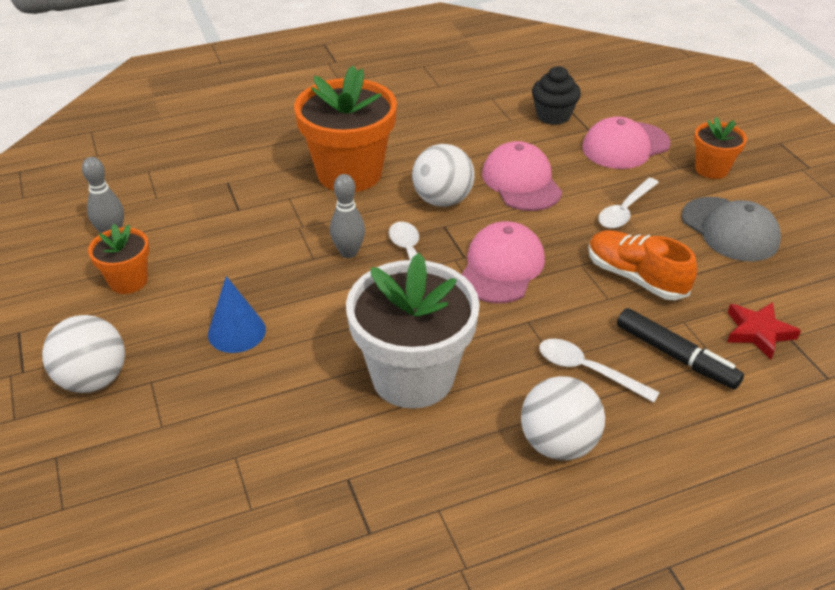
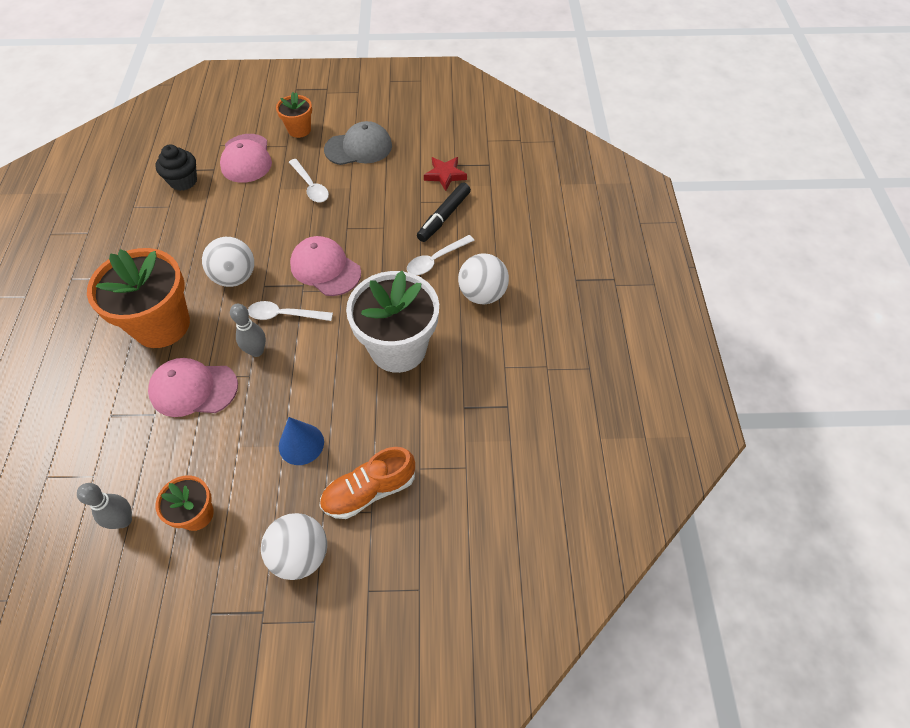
camera: 70 degrees left, 15 degrees up
(521, 182) = (245, 226): pink cap -> pink cap (193, 389)
(635, 277) = (373, 207): orange shoe -> orange shoe (369, 491)
(675, 355) = (444, 217): black marker -> black marker turned 150 degrees clockwise

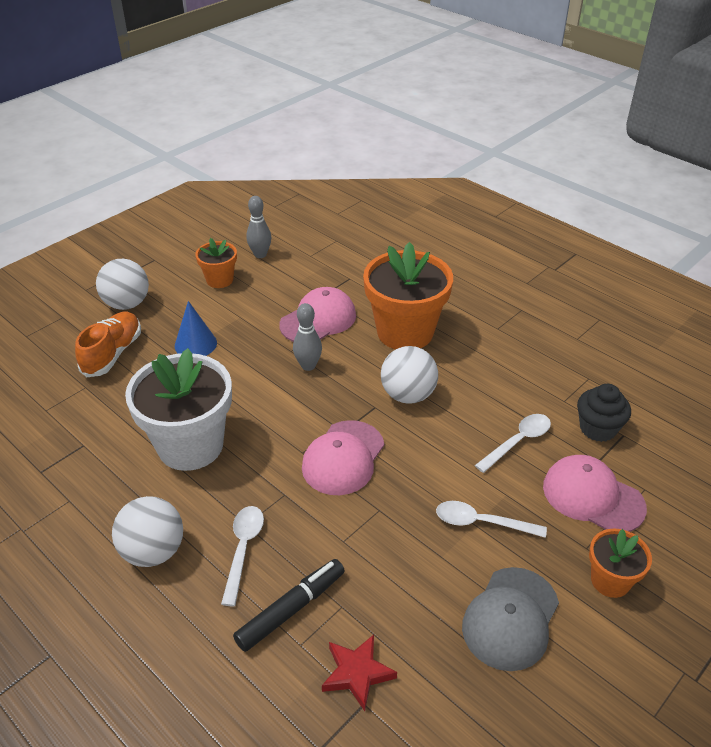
camera: 135 degrees right, 15 degrees down
(284, 315) = (324, 400): white spoon -> white spoon (518, 441)
(325, 268) = (343, 458): pink cap -> pink cap turned 120 degrees clockwise
(444, 217) = (291, 609): black marker -> black marker turned 60 degrees clockwise

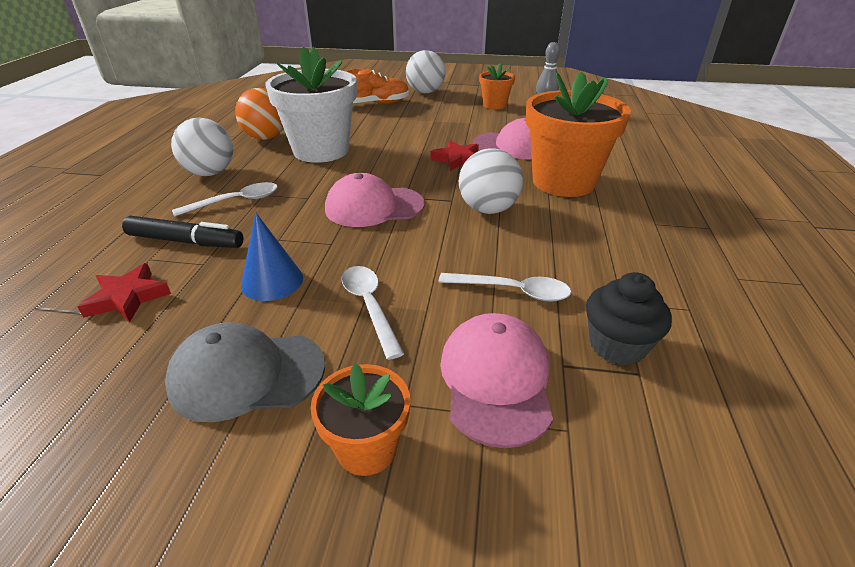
camera: 55 degrees right, 5 degrees down
(105, 475) = (266, 137): none -> orange ball
(195, 344) = (420, 120): blue cone -> blue cone (272, 281)
(308, 366) = (457, 159): grey bowling pin -> red star

